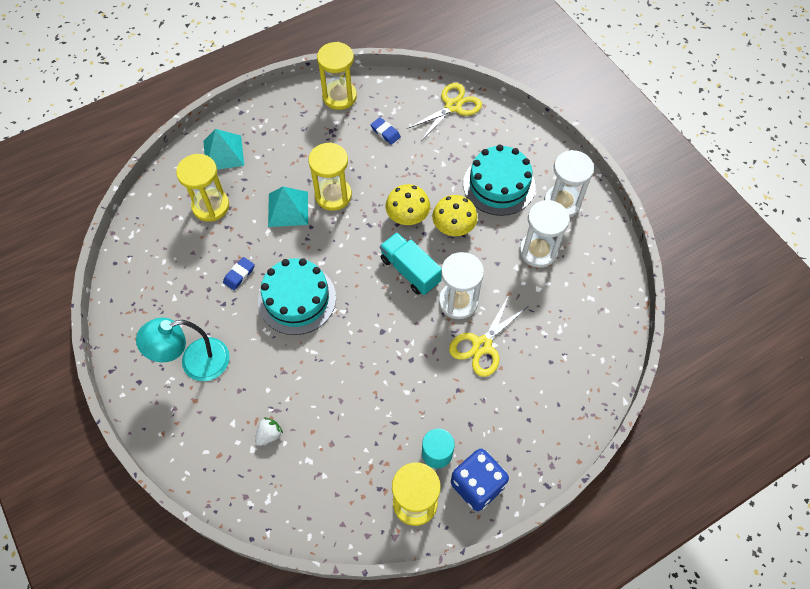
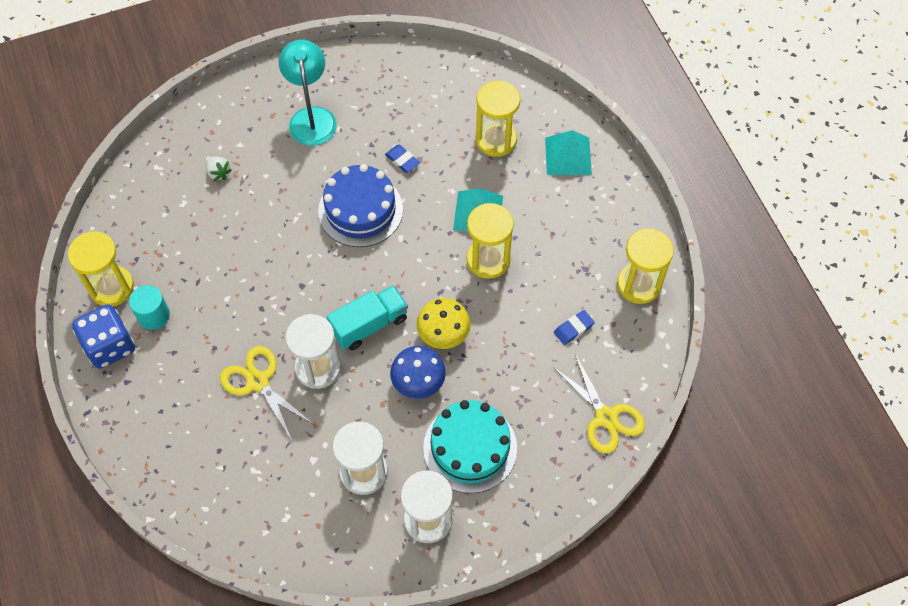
camera: 100 degrees right, 0 degrees up
(297, 299) = (360, 210): turquoise cake -> blue cake
(453, 227) = (418, 382): yellow mushroom -> blue mushroom

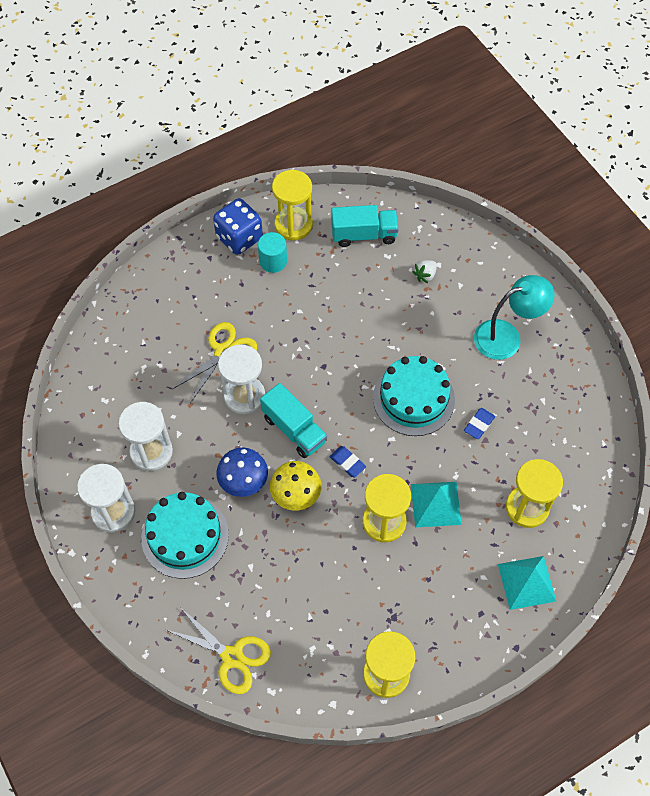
camera: 80 degrees right, 0 degrees up
(149, 220) = (364, 235): none -> turquoise truck
(360, 210) = (413, 399): blue cake -> turquoise cake
(573, 329) = (323, 614): blue eraser -> blue eraser (347, 463)
(606, 417) = (232, 657): yellow scissors -> yellow scissors turned 105 degrees counterclockwise

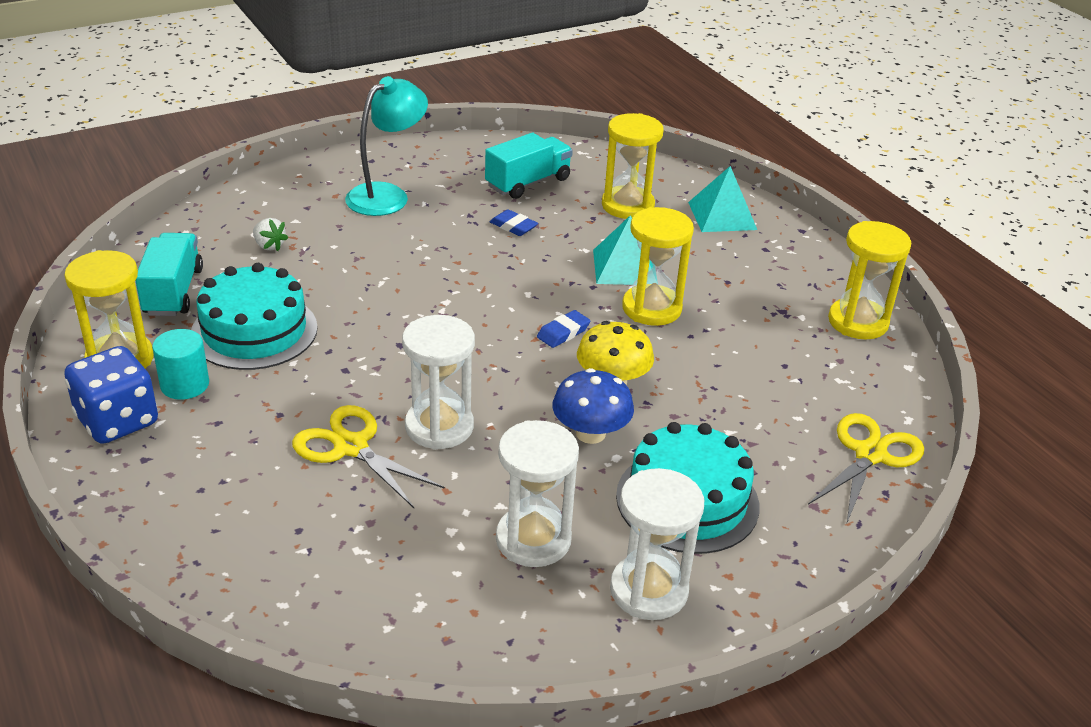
camera: 90 degrees left, 25 degrees down
(294, 429) = (505, 378): turquoise truck -> turquoise truck (528, 183)
(413, 399) = (468, 271): turquoise cake -> turquoise cake (254, 331)
(506, 336) = (387, 195): turquoise lamp -> turquoise lamp turned 60 degrees clockwise

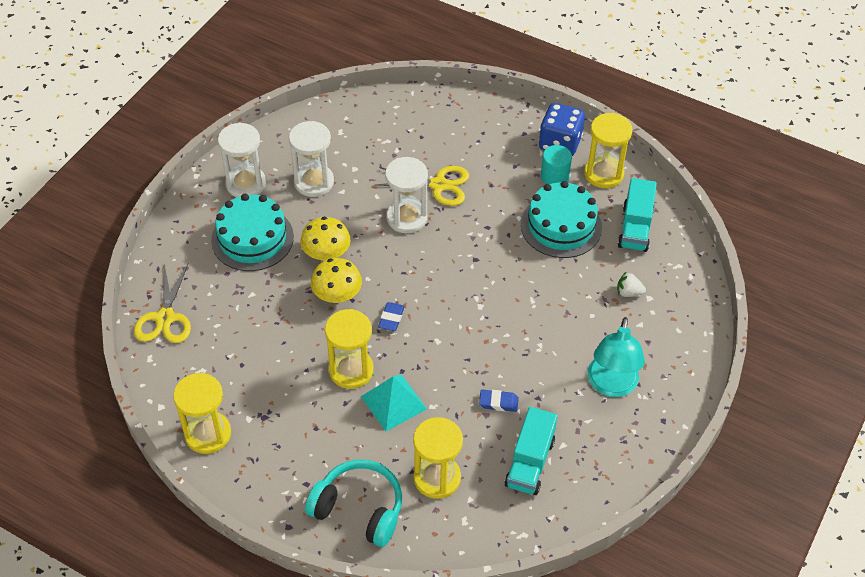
camera: 150 degrees right, 15 degrees up
(173, 292) = (635, 228): turquoise truck -> turquoise truck turned 45 degrees clockwise
(590, 433) = (326, 254): blue mushroom -> yellow mushroom
(722, 215) = (359, 509): turquoise pyramid -> turquoise headphones

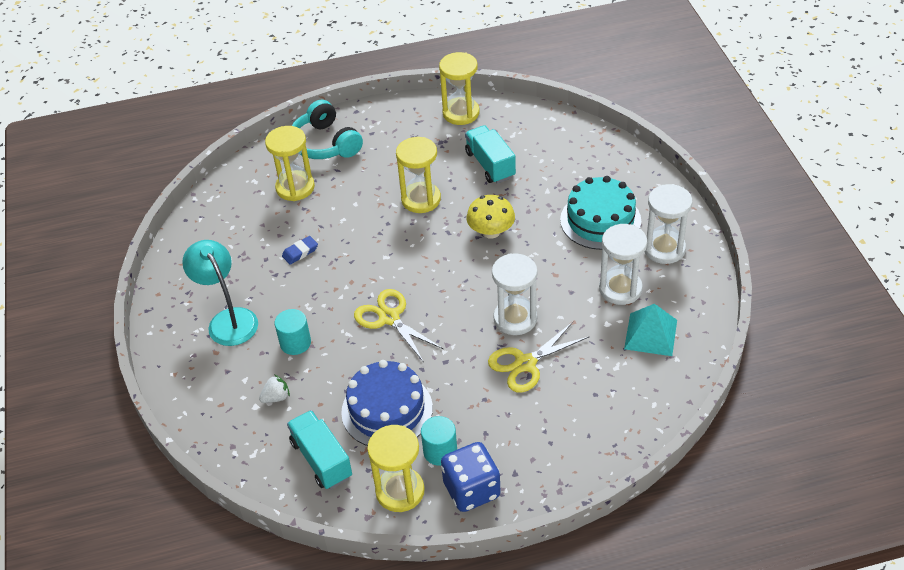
camera: 140 degrees right, 5 degrees down
(165, 318) = (578, 140): yellow scissors -> yellow scissors (389, 318)
(326, 254) = (536, 250): yellow mushroom -> none
(359, 509) = (325, 144): turquoise headphones -> turquoise headphones turned 75 degrees clockwise
(391, 318) = (435, 246): blue eraser -> none
(394, 402) = (370, 203): turquoise pyramid -> turquoise pyramid (650, 334)
(530, 462) = (243, 235): turquoise truck -> turquoise truck (490, 165)
(561, 226) = (387, 410): turquoise cake -> blue cake
(577, 323) = (295, 343): none -> turquoise cylinder

